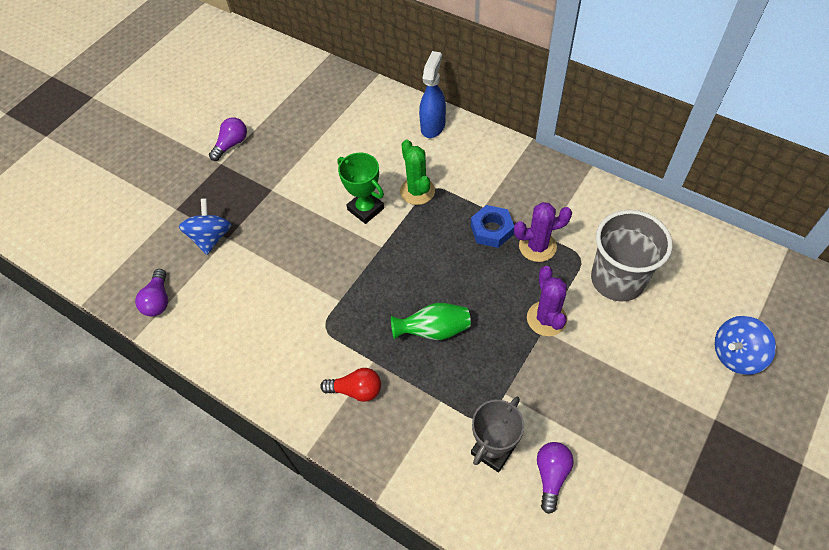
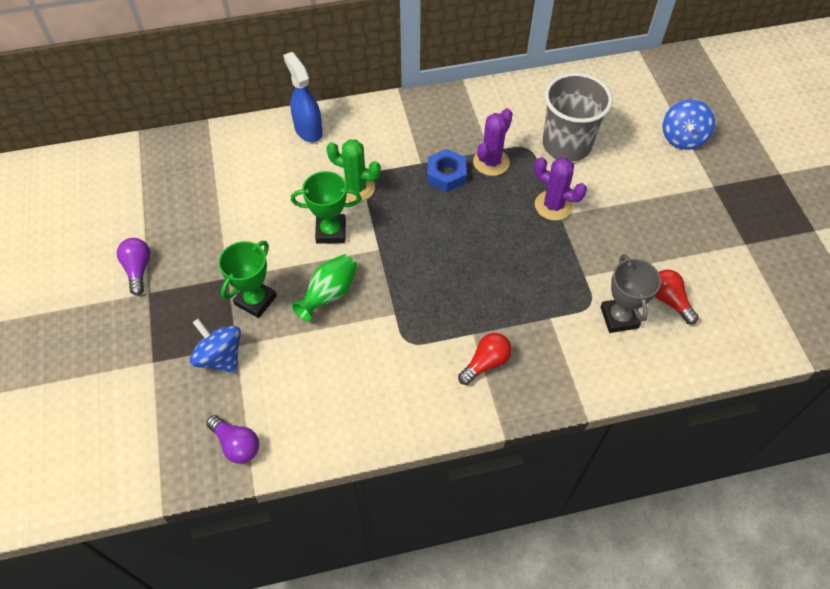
camera: 50 degrees left, 0 degrees up
(270, 218) = (255, 300): none -> green trophy
(434, 330) = (489, 275): green vase -> green vase (329, 294)
(551, 475) = (669, 300): purple light bulb -> red light bulb

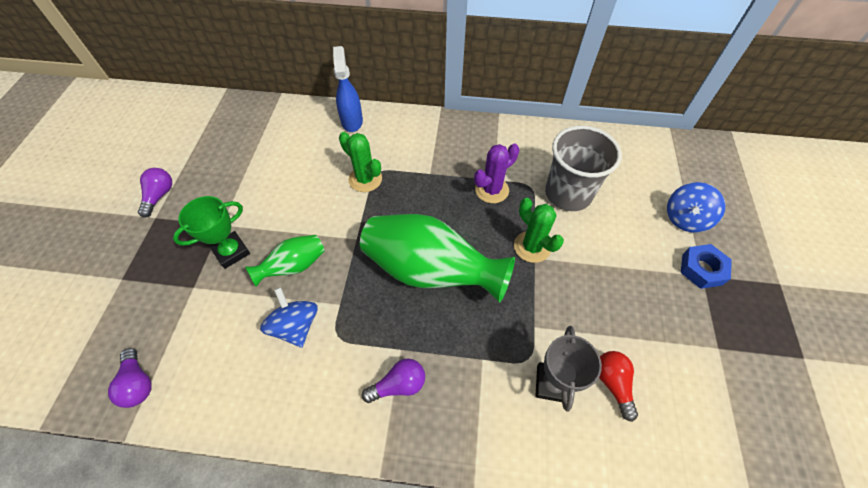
camera: 20 degrees right, 0 degrees up
(220, 357) = (175, 293): blue spinning top -> blue spinning top (296, 326)
(331, 231) = (325, 210): green trophy -> none
(446, 174) = (447, 190): blue nut -> blue nut (702, 269)
(466, 257) = (429, 271): none -> green vase
(486, 363) = (398, 385): red light bulb -> purple light bulb
(553, 206) = (532, 247): purple cactus -> green cactus

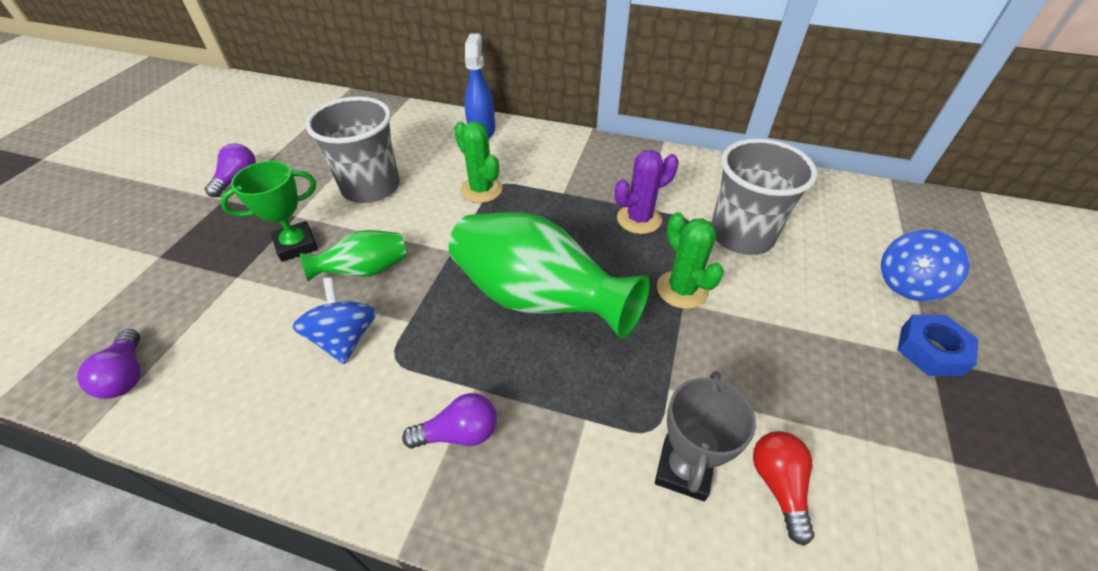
camera: 10 degrees right, 10 degrees down
(275, 189) = (371, 187): none -> grey cup

